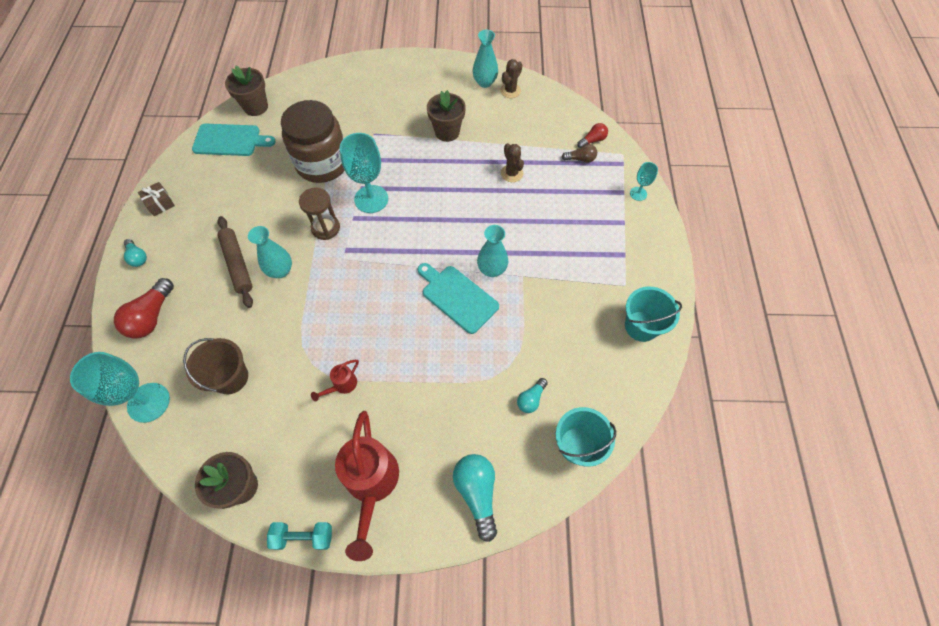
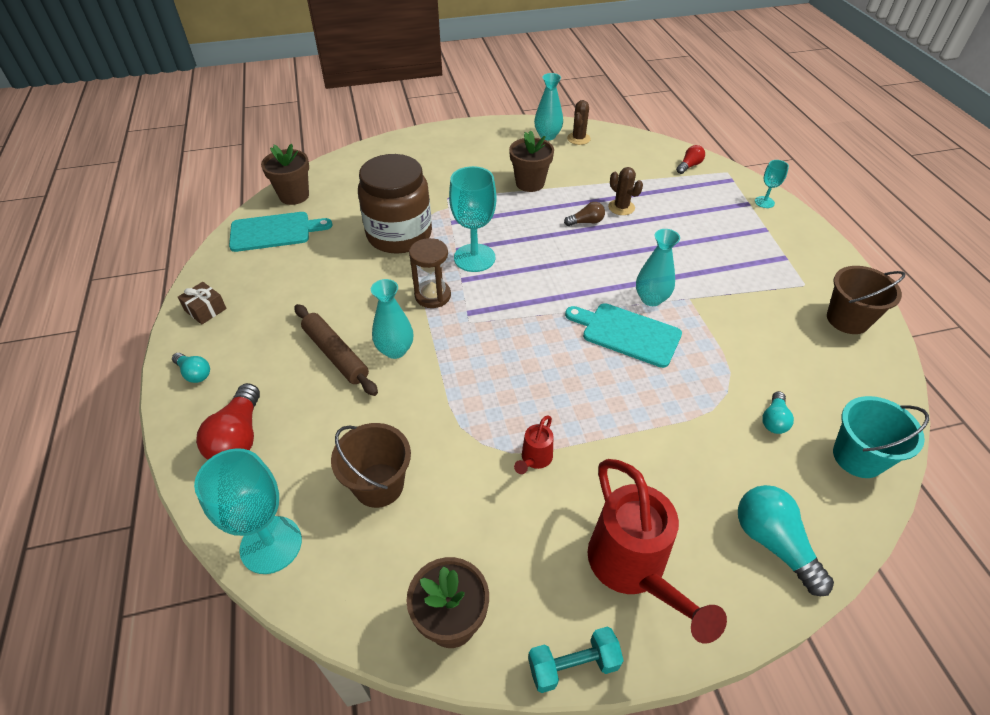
camera: 15 degrees left, 15 degrees down
(580, 159) = (686, 183): brown light bulb -> brown light bulb (586, 222)
(641, 326) = (847, 319): turquoise bucket -> brown bucket

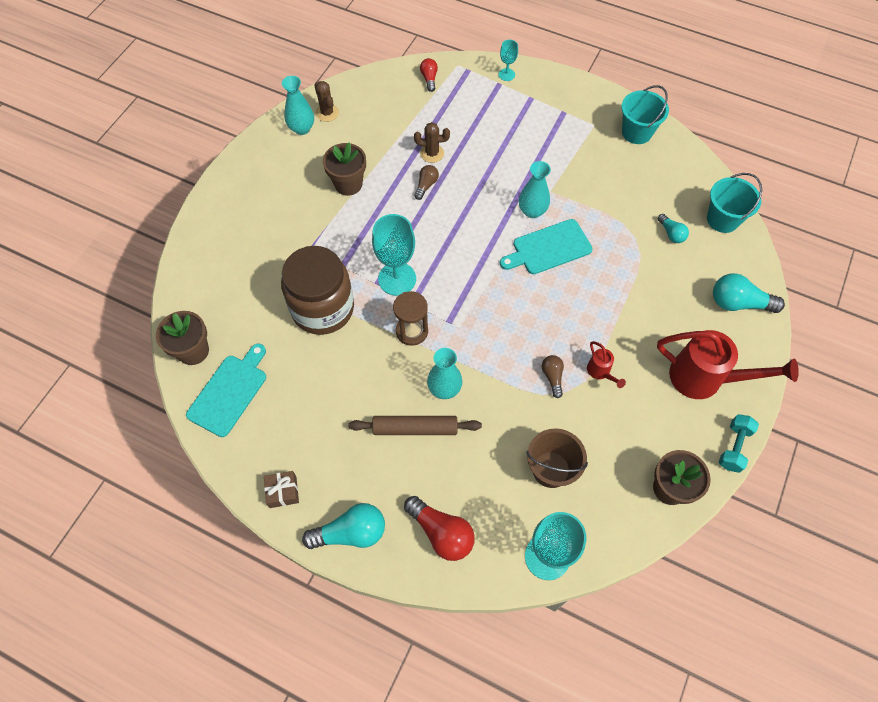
camera: 50 degrees left, 15 degrees up
(194, 373) = (351, 533): turquoise light bulb -> turquoise light bulb, size x1.77
(487, 422) = (552, 377): none -> brown light bulb
(847, 319) = (636, 132): brown bucket -> turquoise bucket

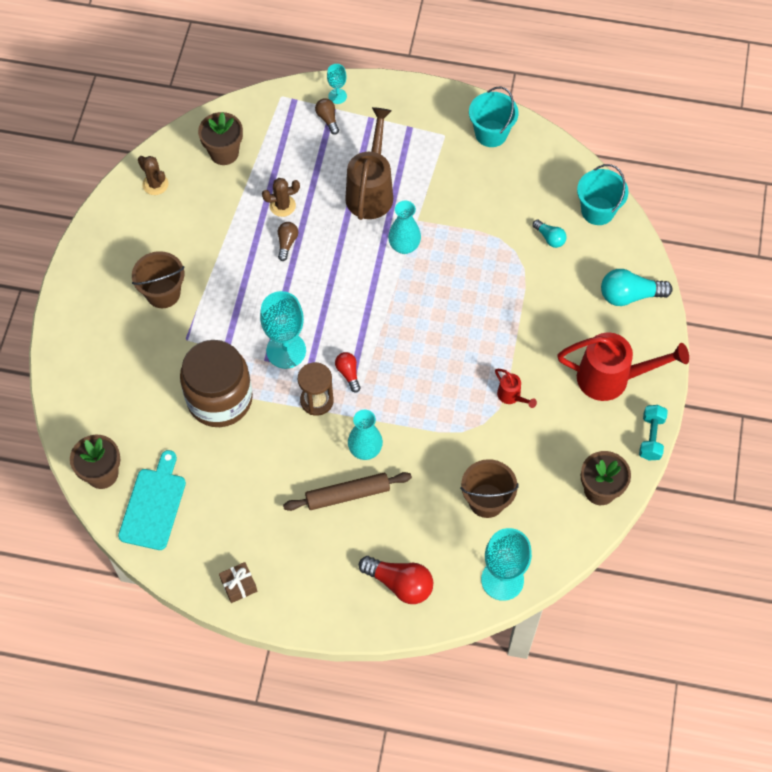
camera: 15 degrees left, 0 degrees up
(302, 128) = (133, 208): turquoise vase -> none
(303, 204) = (163, 293): none -> brown bucket
(348, 184) = (204, 260): brown flower pot -> brown flower pot (224, 153)
(351, 533) = (315, 605): turquoise light bulb -> none
(429, 79) = (255, 119): red light bulb -> red light bulb (348, 373)
(514, 158) = (371, 191): none -> brown watering can
(548, 248) = (431, 282): turquoise cutting board -> none
(552, 377) = (466, 412): brown light bulb -> brown light bulb (328, 119)

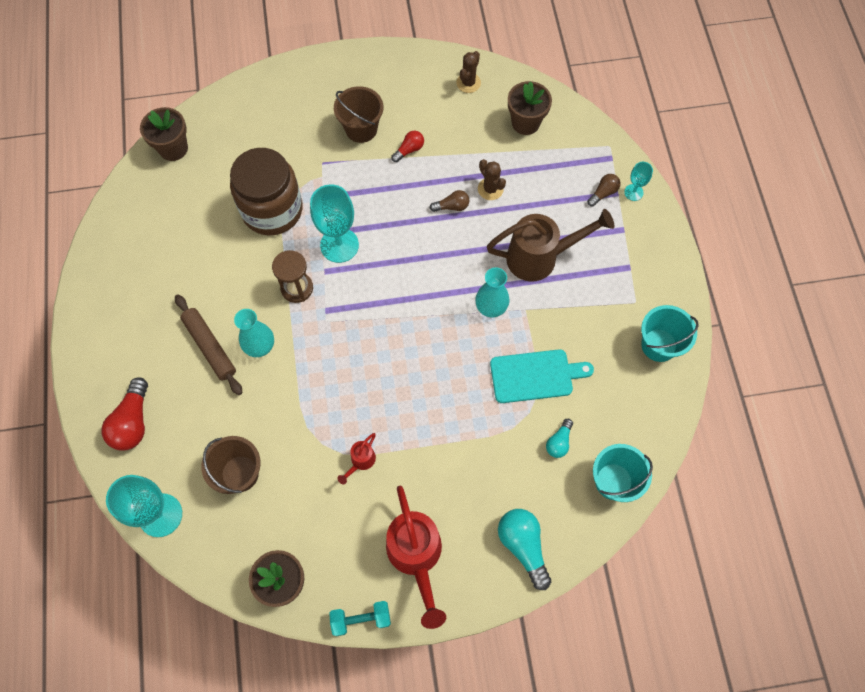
camera: 70 degrees right, 5 degrees up
(153, 505) = (155, 196): turquoise cutting board -> turquoise cutting board (535, 376)
(239, 585) = (98, 288): brown gift -> none
(348, 373) = (334, 305): red light bulb -> red light bulb (409, 150)

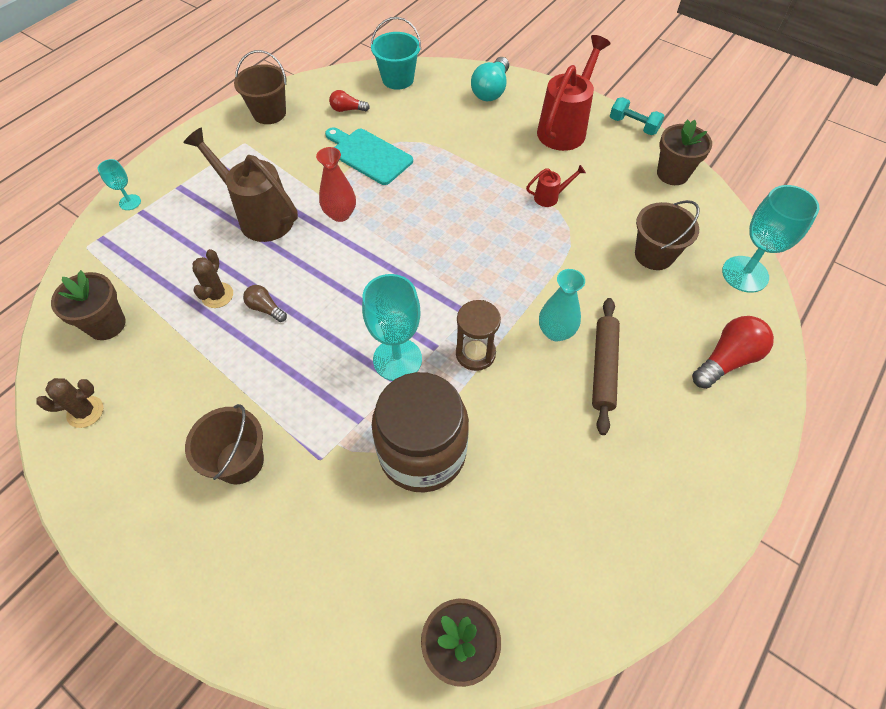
camera: 135 degrees left, 10 degrees down
(409, 150) = (229, 393): red light bulb -> red light bulb (347, 109)
(491, 307) = (340, 214): turquoise vase -> red vase
(559, 442) = (403, 115): turquoise light bulb -> none
(603, 193) = (149, 219): brown light bulb -> none
(659, 345) = (269, 113): turquoise bucket -> brown bucket

